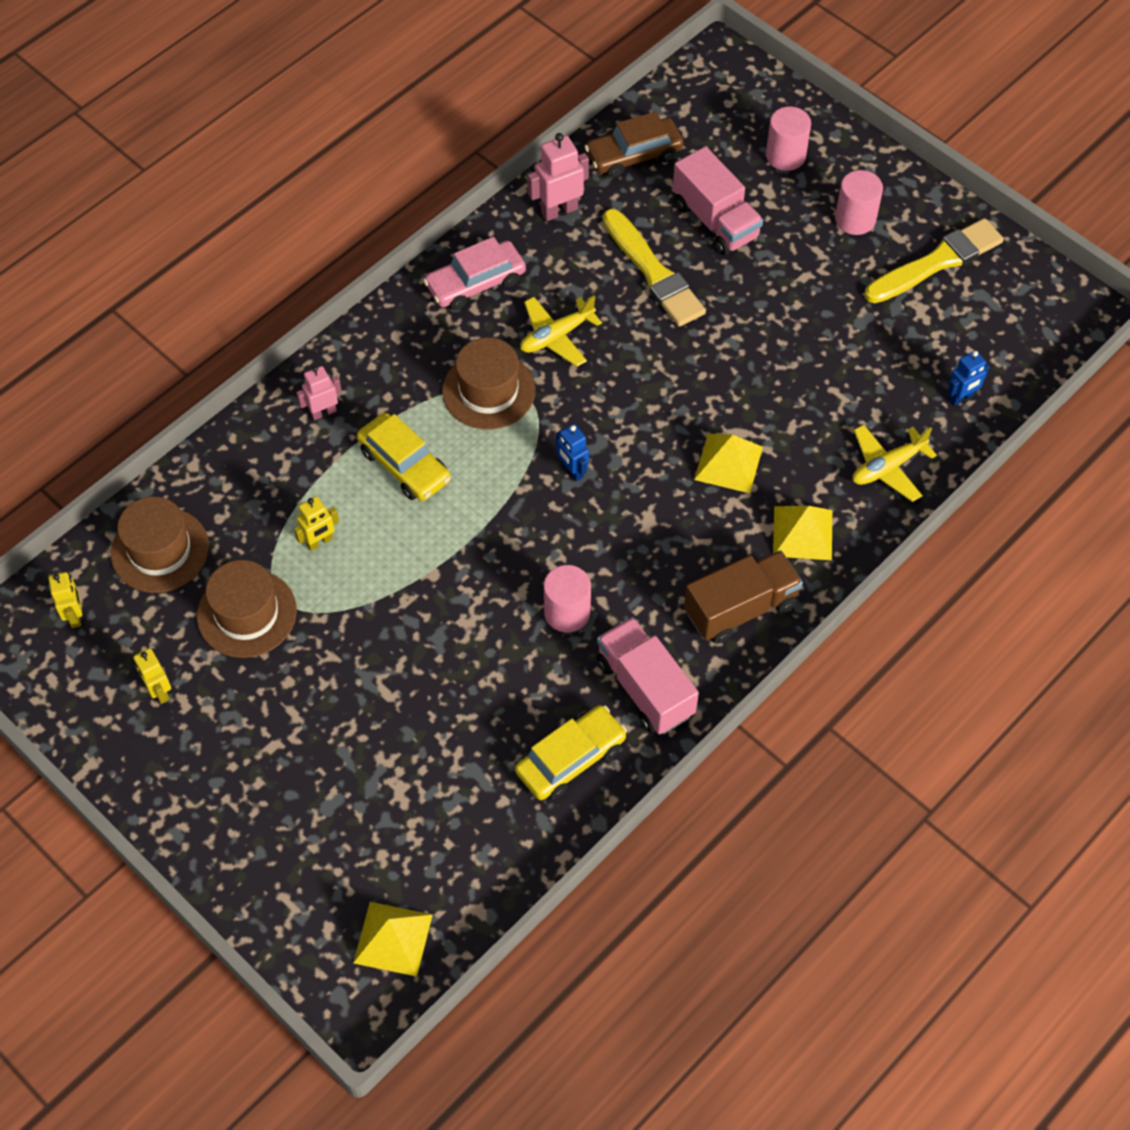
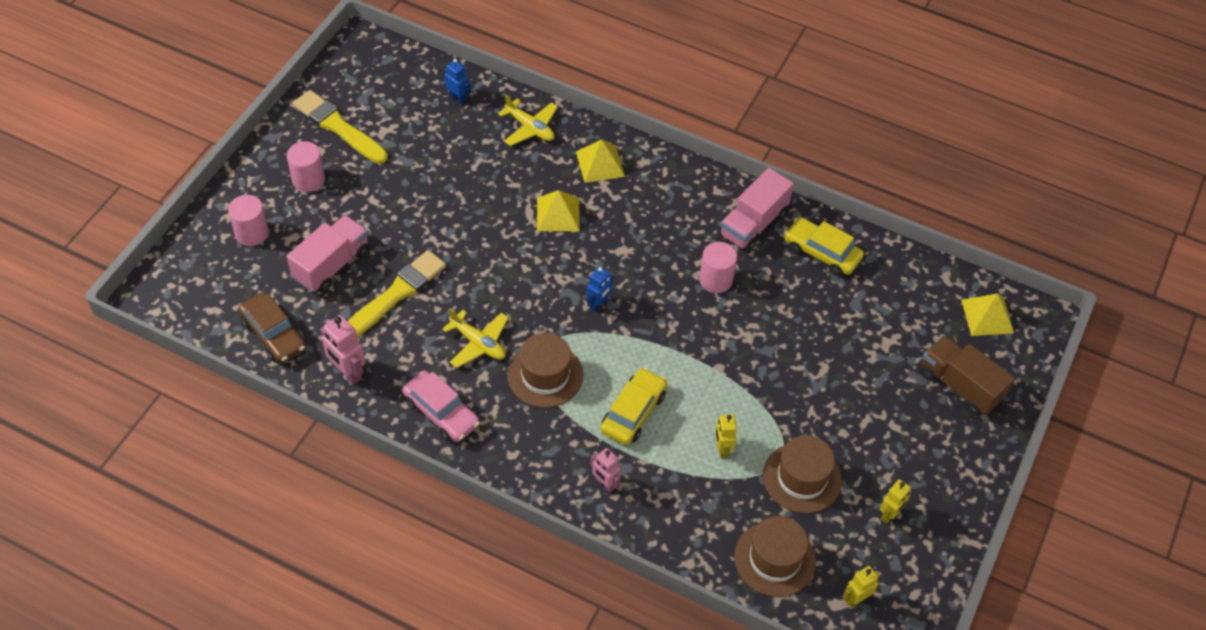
camera: 110 degrees left, 5 degrees down
(319, 542) = (722, 449): yellow robot -> yellow robot turned 135 degrees counterclockwise
(740, 608) = (672, 186): brown truck -> brown truck (959, 386)

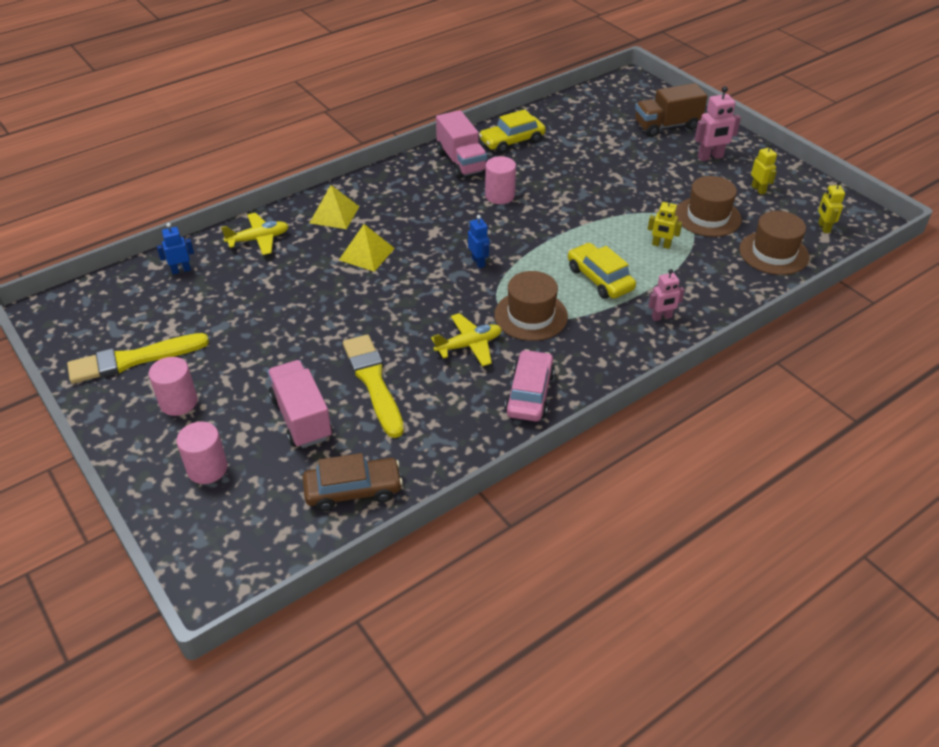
camera: 60 degrees left, 10 degrees down
(348, 372) = (441, 446): pink robot -> pink robot (710, 157)
(441, 412) = (529, 393): pink car -> pink car turned 60 degrees counterclockwise
(987, 316) = (616, 96): yellow pyramid -> none

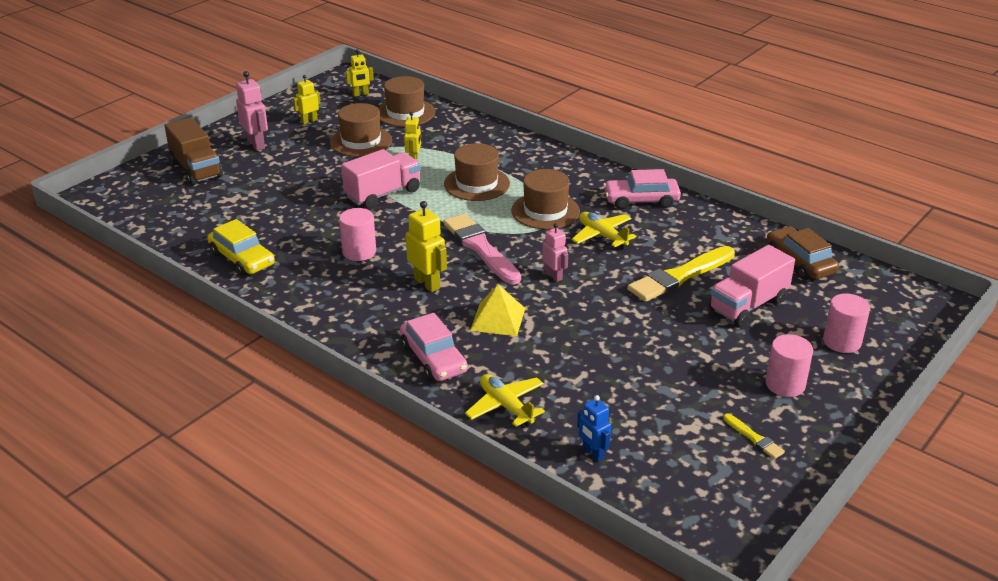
camera: 105 degrees left, 10 degrees down
(133, 359) = (754, 438): yellow brush -> yellow brush, size x0.47
(334, 214) = (433, 358): yellow pyramid -> pink car
(436, 225) = (427, 283): none -> yellow robot
(461, 162) = (295, 287): pink truck -> pink truck (383, 194)
(478, 262) = (481, 248): blue robot -> pink brush
(600, 279) = (476, 184): yellow car -> brown hat
(661, 317) = (514, 153): pink robot -> pink robot (554, 276)

